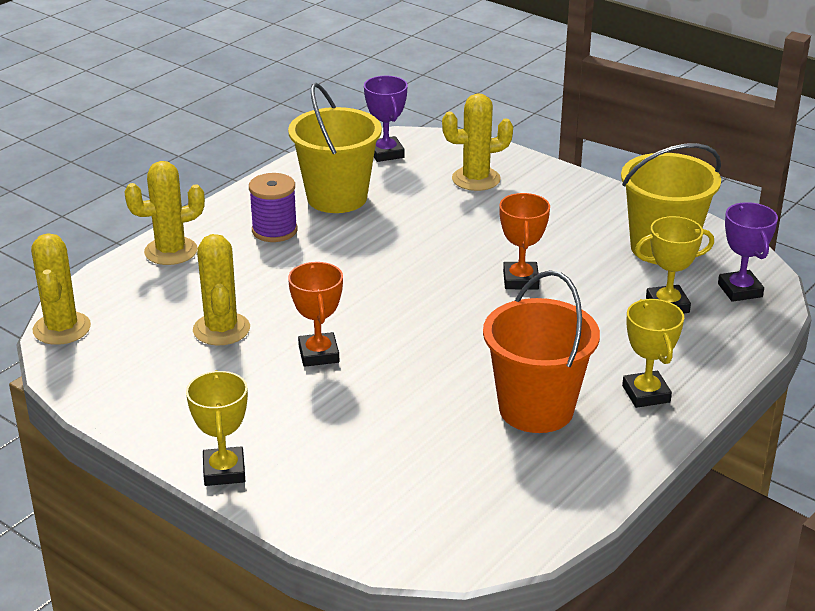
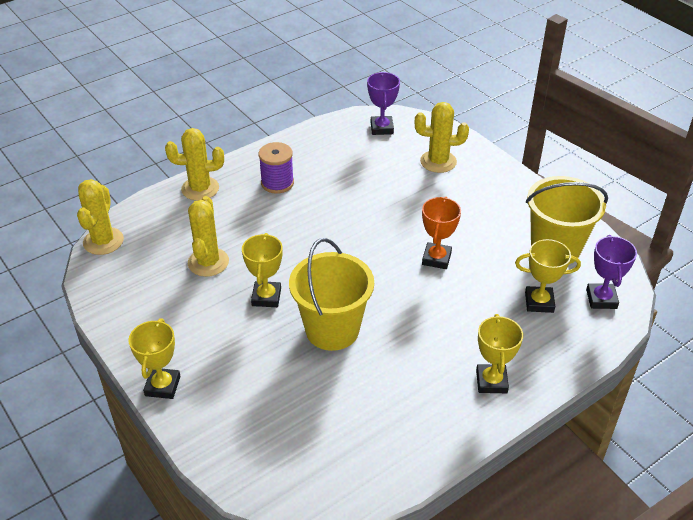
camera: 15 degrees right, 10 degrees up
(319, 354) = (266, 297): orange trophy -> yellow trophy
(337, 197) = (332, 161): yellow bucket -> yellow bucket (332, 330)
(536, 409) = (403, 378): orange bucket -> none

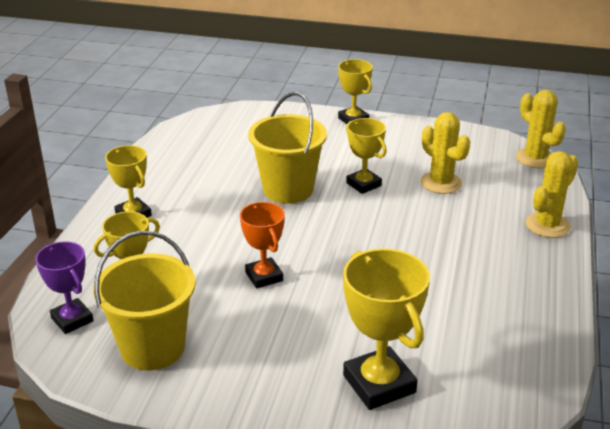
camera: 140 degrees right, 10 degrees down
(277, 183) = (497, 265): purple spool -> none
(381, 128) = (500, 393): purple trophy -> none
(438, 162) = (379, 384): yellow cactus -> yellow trophy

